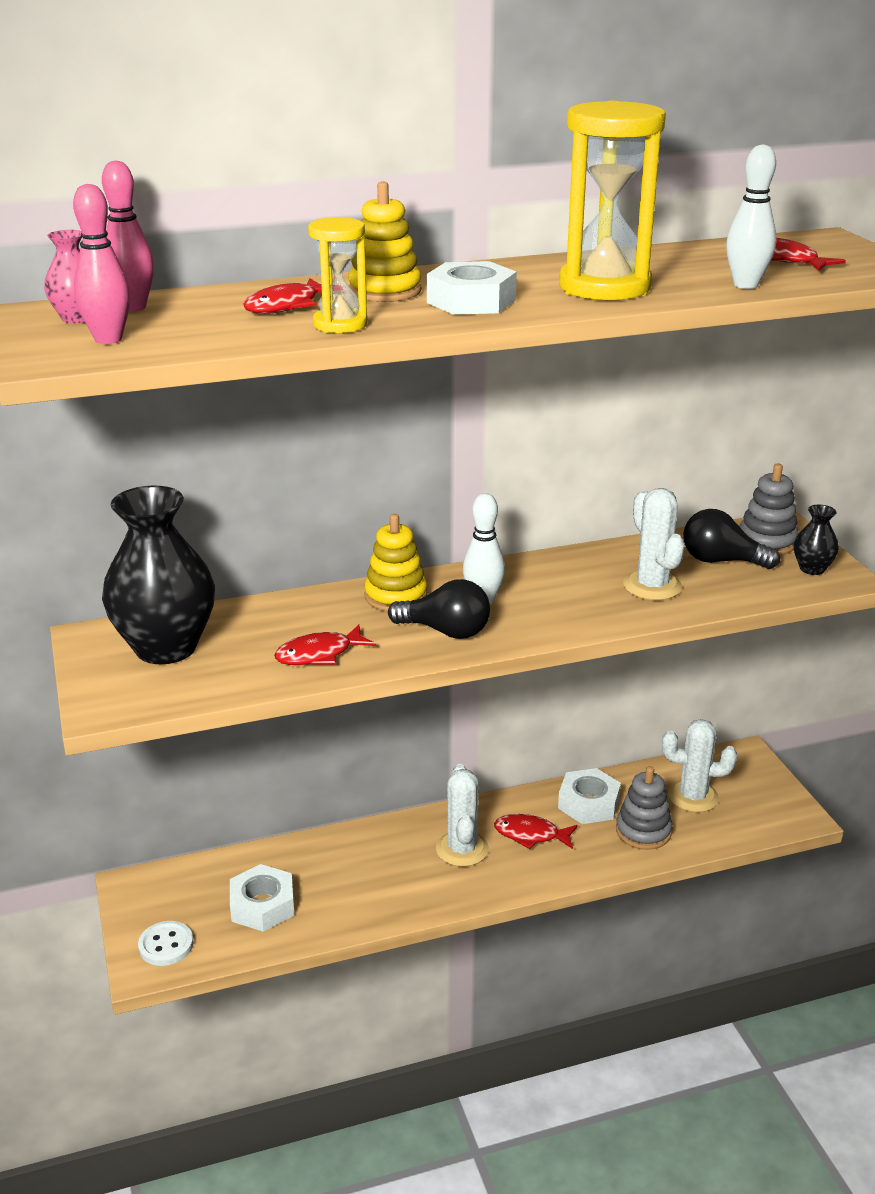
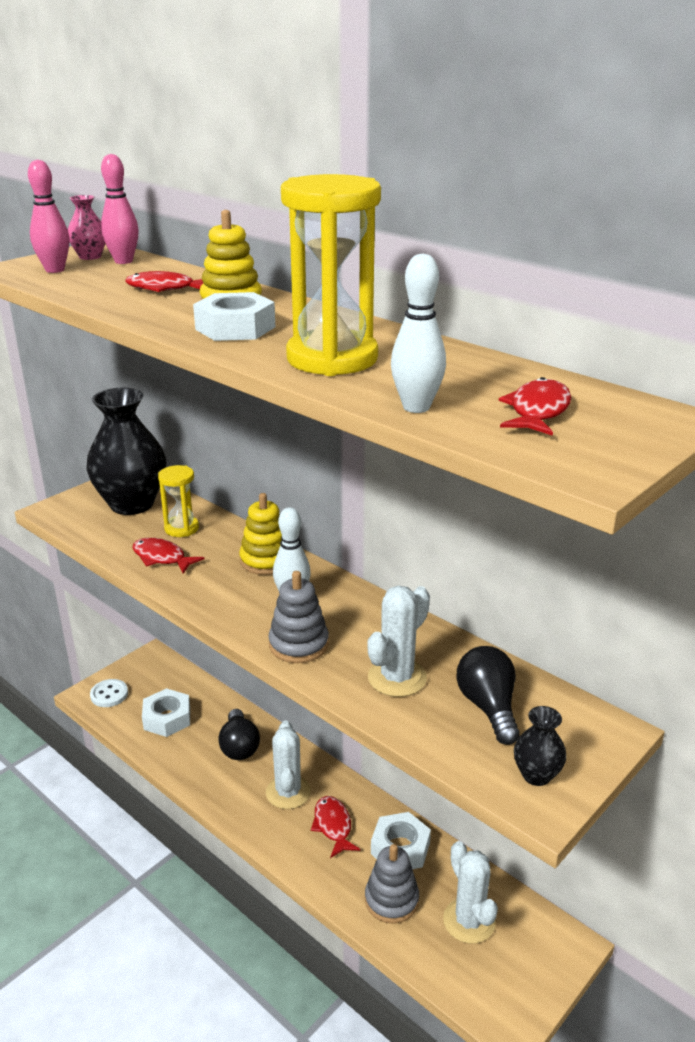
camera: 60 degrees right, 0 degrees up
(340, 324) = (137, 307): yellow hourglass -> yellow hourglass (181, 528)
(446, 631) = (232, 597): black light bulb -> black light bulb (239, 746)
(462, 849) = (288, 792): white cactus -> white cactus turned 60 degrees counterclockwise
(767, 541) = (563, 728): grey stacking toy -> grey stacking toy (298, 644)

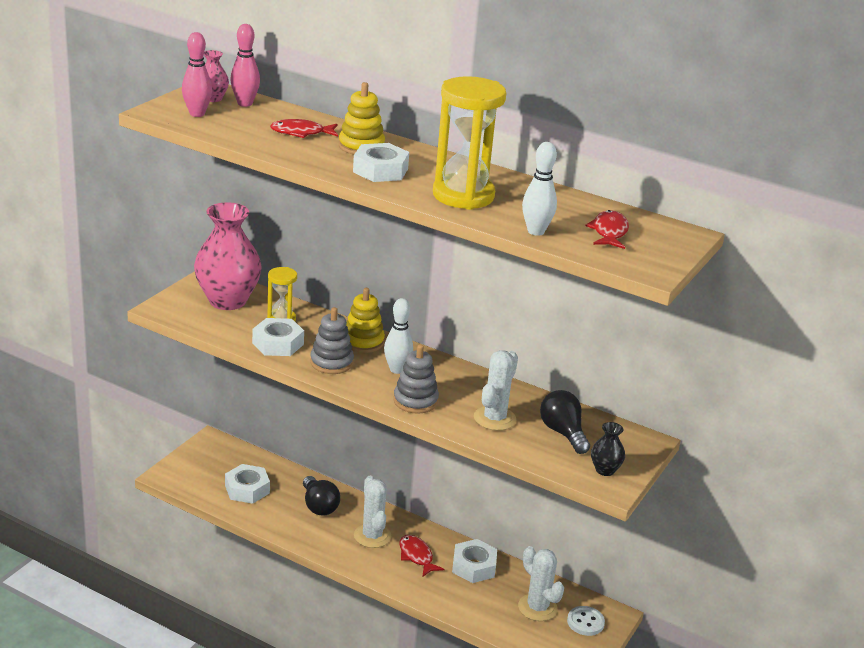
camera: 15 degrees left, 0 degrees up
(109, 694) = (186, 474): white button -> white button (585, 622)
(132, 504) = (227, 301): black vase -> pink vase
(162, 558) = (278, 343): red fish -> white nut
(391, 900) = (476, 600): grey stacking toy -> grey stacking toy (331, 362)

